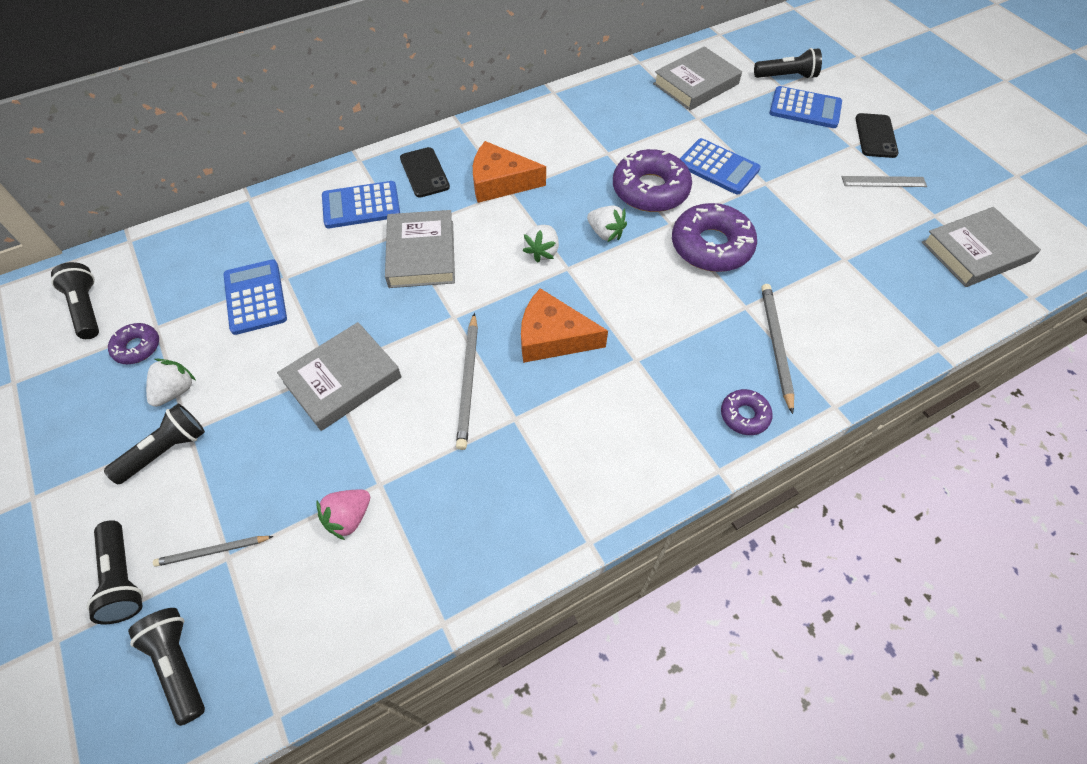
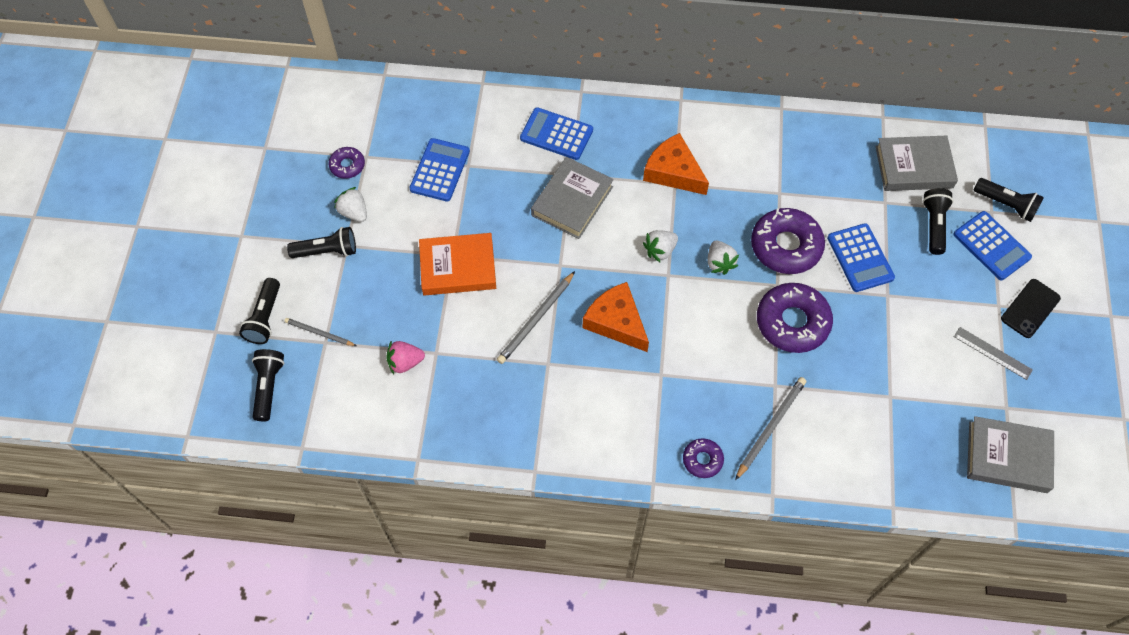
camera: 35 degrees right, 5 degrees up
(87, 308) = (332, 116): black flashlight -> black flashlight (934, 225)
(176, 391) = (354, 212): white strawberry -> white strawberry turned 105 degrees counterclockwise
(342, 380) = (458, 267): grey book -> orange book
(424, 172) = (622, 130): black phone -> none

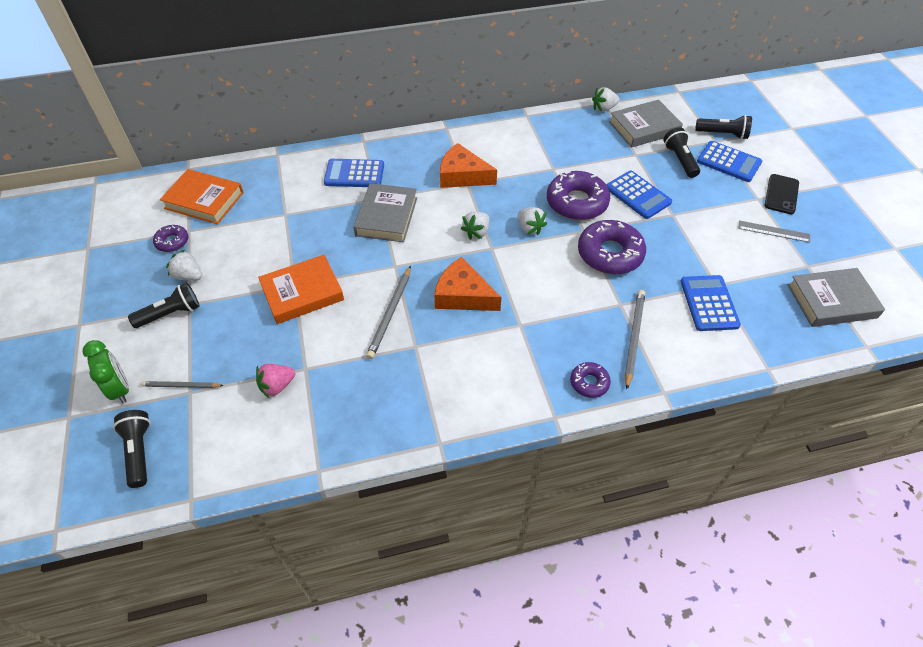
camera: 20 degrees left, 10 degrees down
(265, 318) = (120, 389): black flashlight -> green clock
(391, 122) = (204, 200): none -> orange book
(440, 170) = (260, 224): blue calculator -> blue calculator (709, 303)
(878, 125) = (603, 108): none -> white strawberry

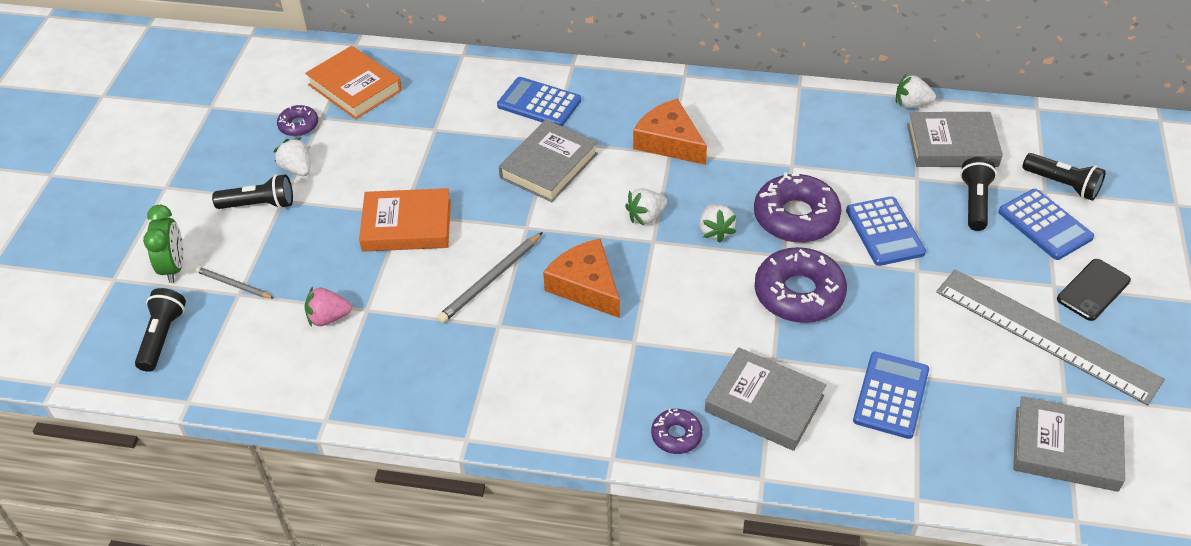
camera: 25 degrees right, 5 degrees down
(633, 338) = (764, 404): grey pencil -> grey book
(773, 231) = (1046, 335): grey ruler -> grey ruler, size x2.28

